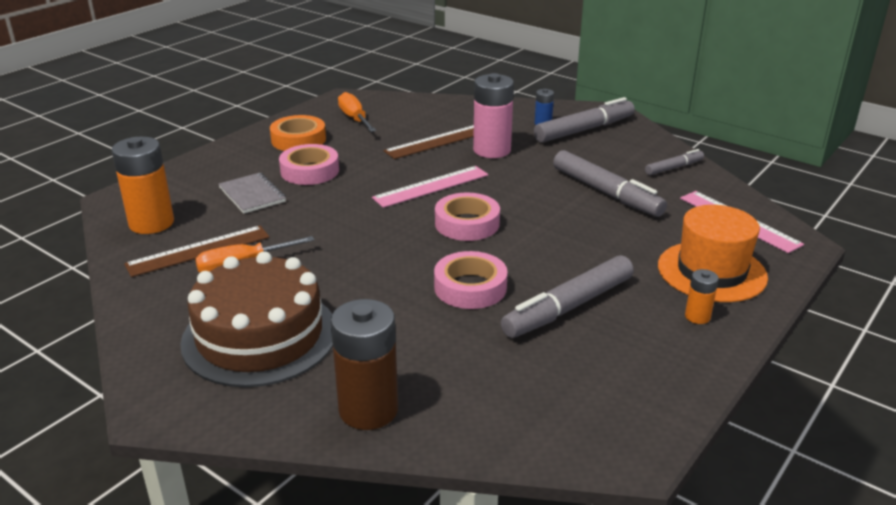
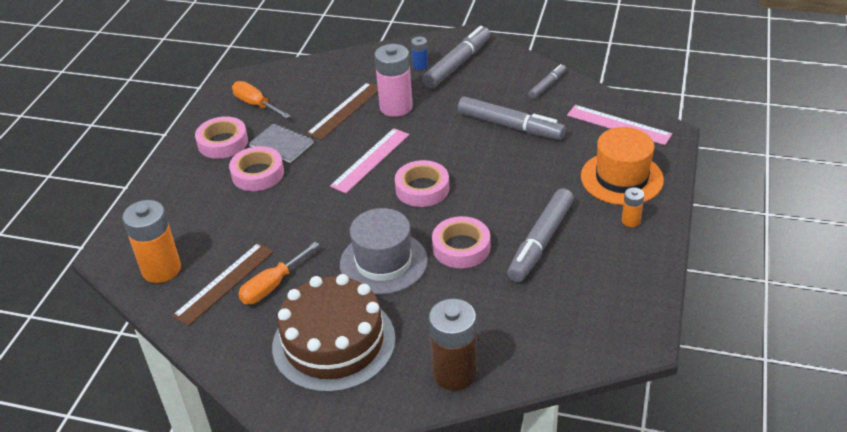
camera: 20 degrees left, 10 degrees up
(252, 195) = (226, 213): grey notebook -> grey notebook (281, 145)
(298, 140) = (223, 142): orange tape -> pink tape
(373, 277) = (383, 262): none -> grey hat

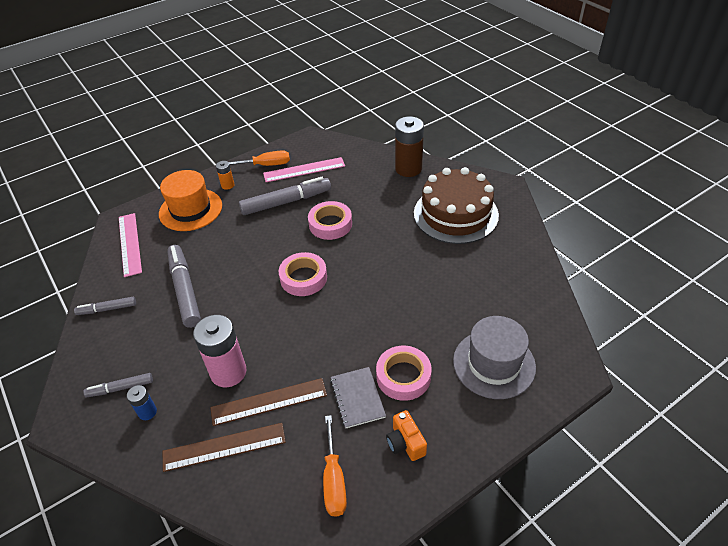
camera: 140 degrees left, 5 degrees up
(161, 269) = (537, 328): orange battery -> none
(223, 142) = (405, 443): pink tape -> orange camera
(224, 283) = (496, 289): brown ruler -> brown ruler (224, 447)
(272, 285) = (465, 268): orange screwdriver -> orange screwdriver (266, 165)
(370, 160) = (308, 328): pink ruler -> pink ruler (304, 170)
(383, 262) = (383, 242): grey hat -> grey hat (494, 364)
(457, 64) = (120, 388): grey marker -> grey marker, size x0.54

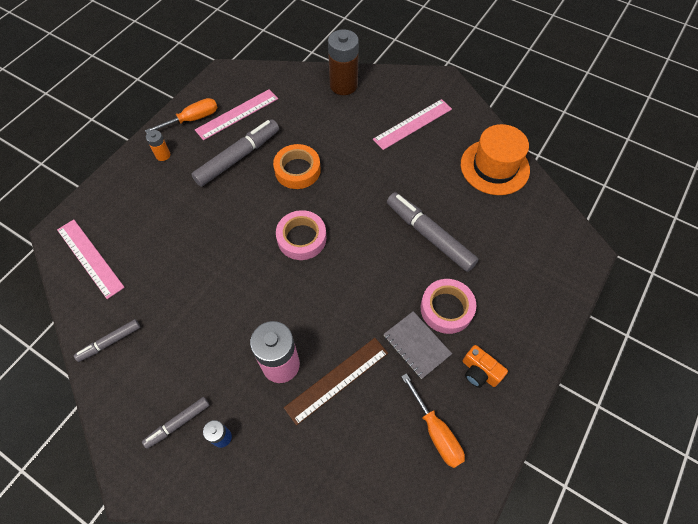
camera: 25 degrees left, 15 degrees up
(185, 290) = (184, 291): grey marker -> grey marker (429, 235)
(190, 209) = (137, 196): orange hat -> orange hat (494, 167)
(224, 447) = (319, 442): brown ruler -> none
(330, 224) = (297, 170): pink tape -> orange tape
(455, 214) = (412, 124): brown cake -> pink ruler
(494, 364) = (517, 268): grey hat -> none

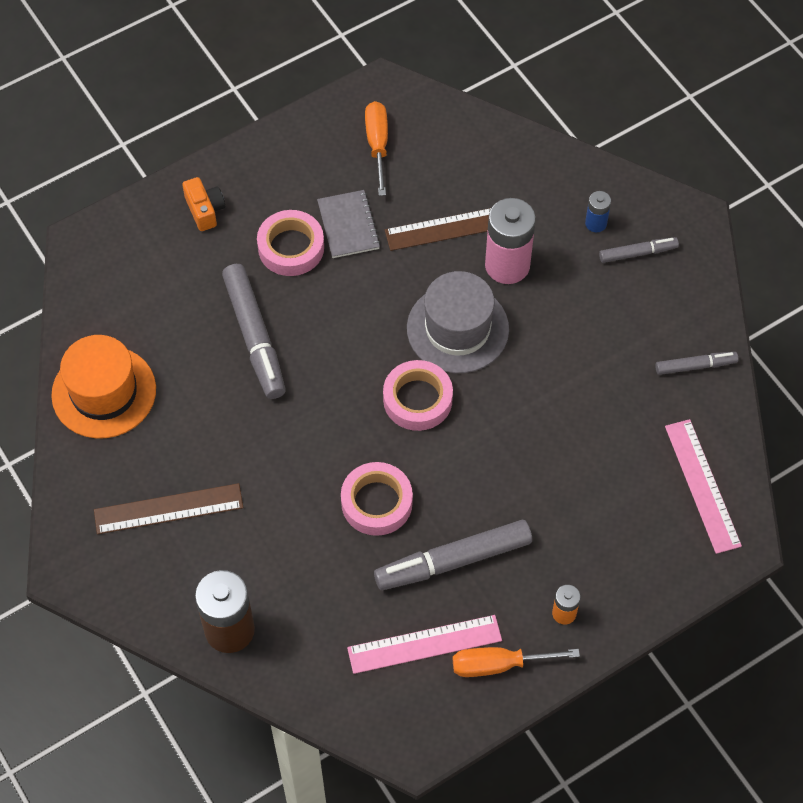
camera: 155 degrees left, 0 degrees up
(296, 297) = (457, 329): none -> grey hat
(297, 170) = (376, 502): orange tape -> pink tape
(412, 124) = (168, 509): pink ruler -> brown ruler
(479, 372) = (298, 175): orange camera -> orange camera (205, 210)

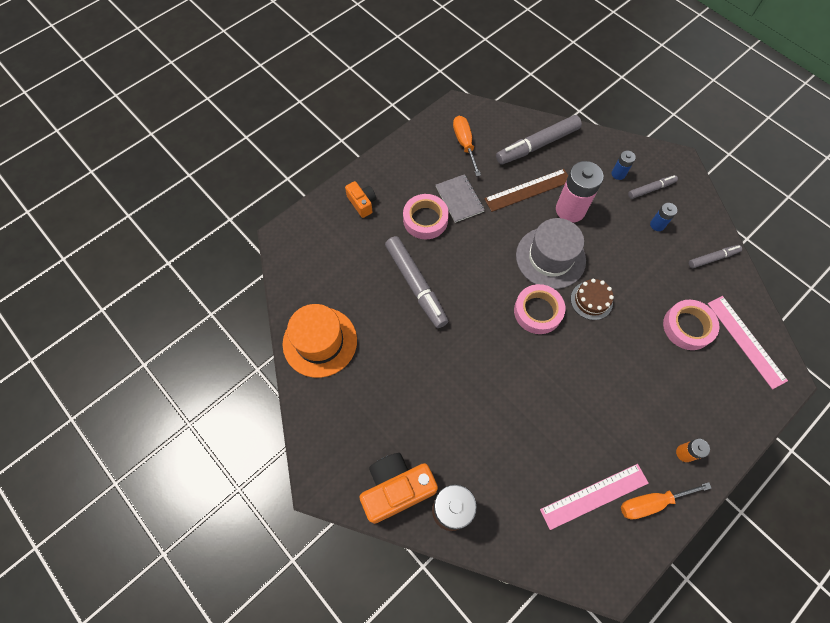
camera: 10 degrees left, 5 degrees up
(165, 592) = (397, 489): none -> orange camera
(168, 509) = (384, 422): brown ruler -> none
(376, 502) = (530, 392): pink tape -> pink tape (687, 327)
(453, 561) = (596, 426): grey marker -> grey marker (537, 145)
(499, 396) = (591, 300): none -> brown cake
(629, 306) = (657, 225): none -> blue battery

